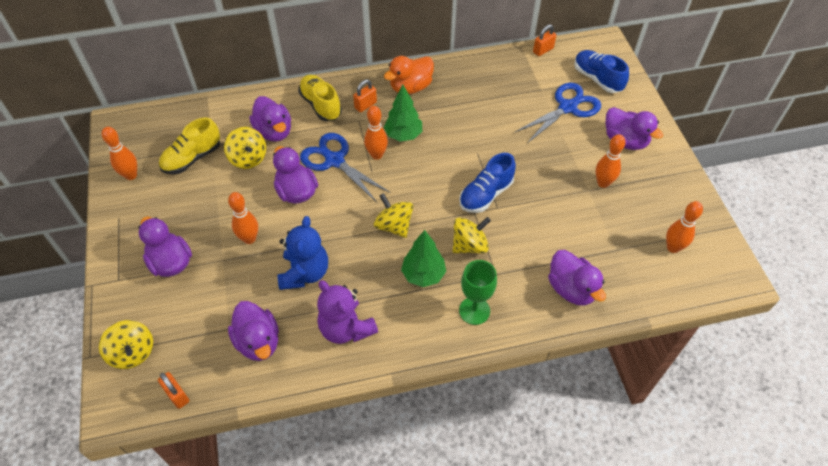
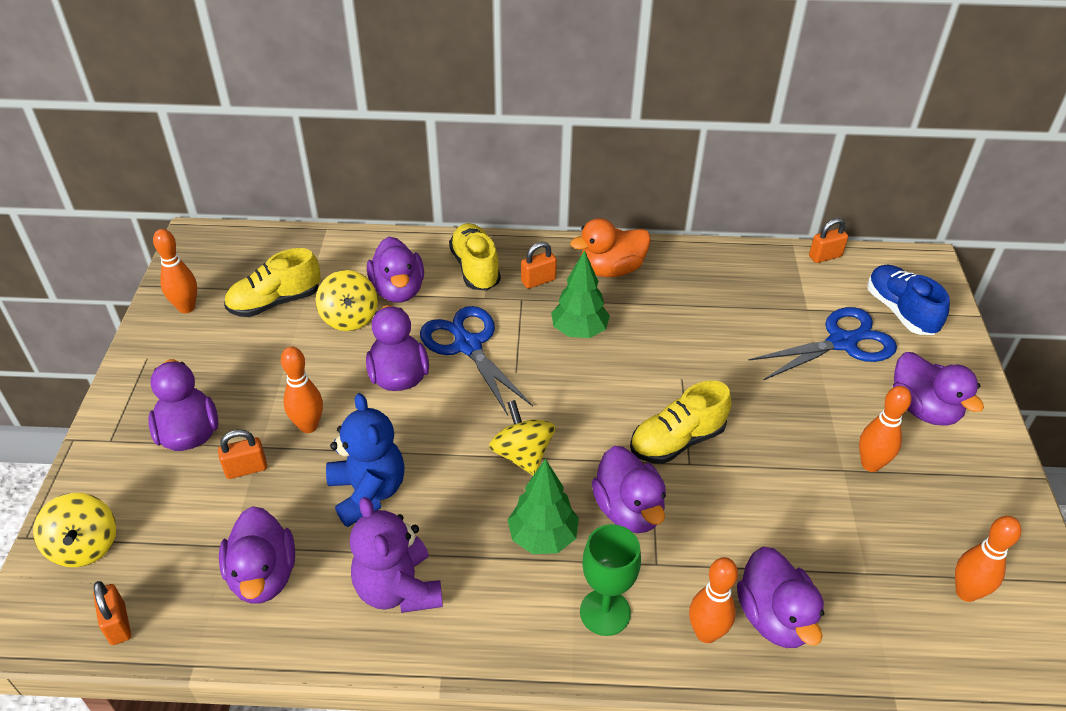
camera: 15 degrees right, 10 degrees down
(219, 277) = (246, 469): none -> orange padlock
(305, 273) = (368, 492): blue teddy bear -> blue teddy bear turned 45 degrees counterclockwise
(376, 155) = (531, 350): orange bowling pin -> orange bowling pin (706, 633)
(469, 245) = (628, 510): yellow spinning top -> purple duck
(486, 194) = (677, 441): blue shoe -> yellow shoe

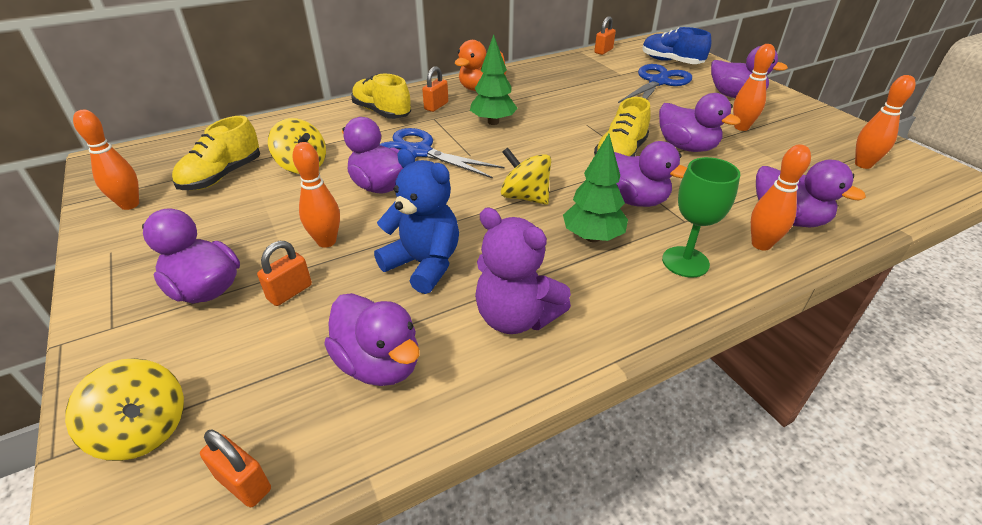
camera: 30 degrees left, 5 degrees down
(398, 290) = (330, 139): purple duck -> purple duck (686, 147)

